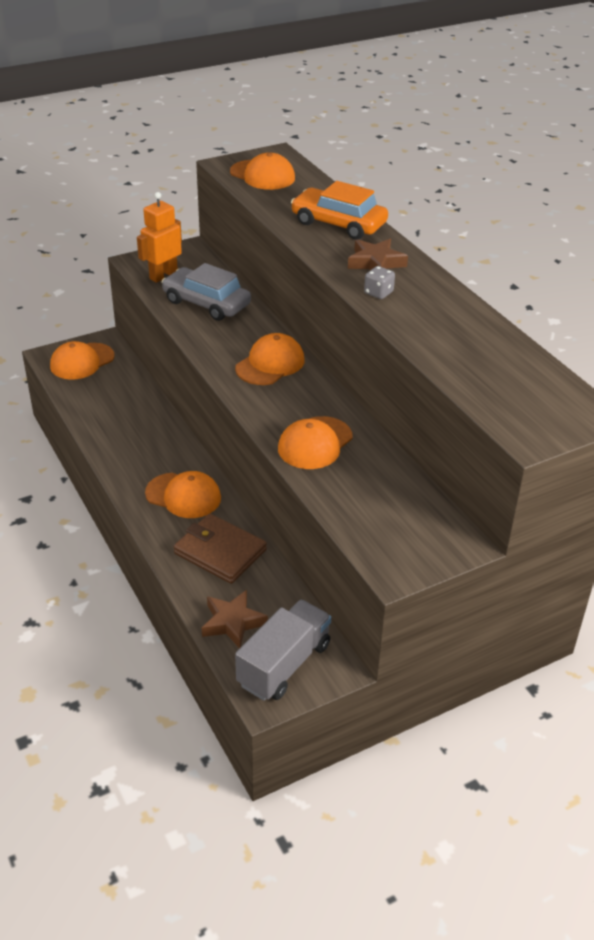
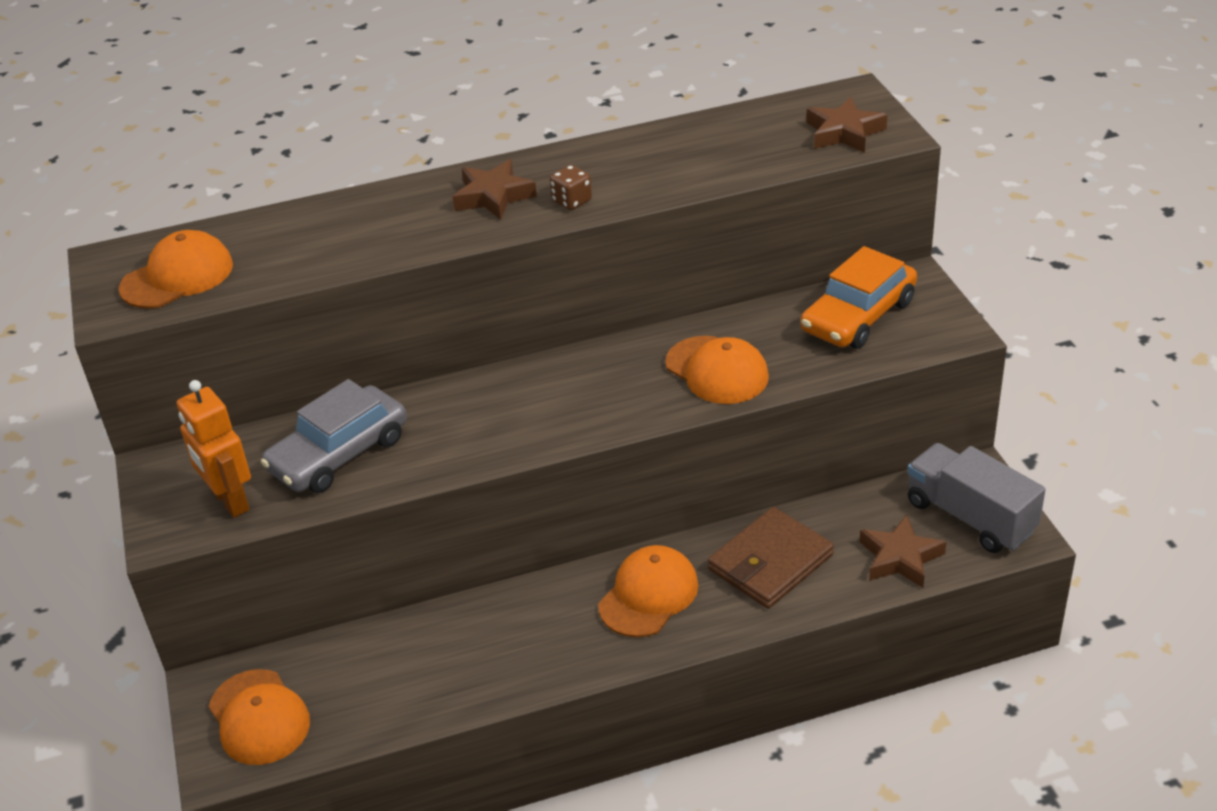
camera: 75 degrees left, 0 degrees up
(270, 364) = (528, 397): orange cap -> none
(338, 223) = (371, 217): orange car -> orange car (858, 316)
(378, 293) = (572, 201): grey dice -> brown dice
(523, 411) = (844, 133): none -> brown star

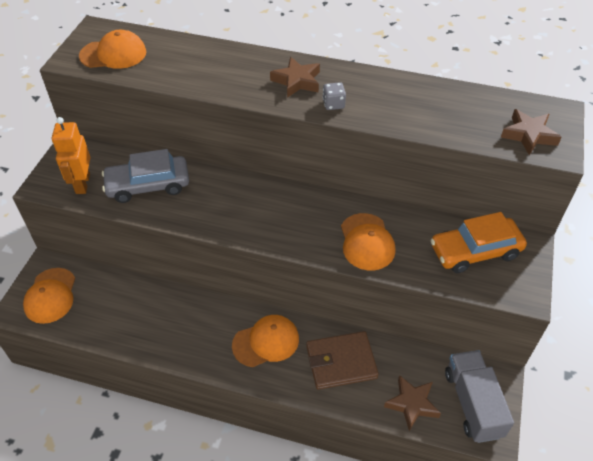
camera: 30 degrees right, 10 degrees up
(572, 201) = (333, 104): brown dice -> grey dice

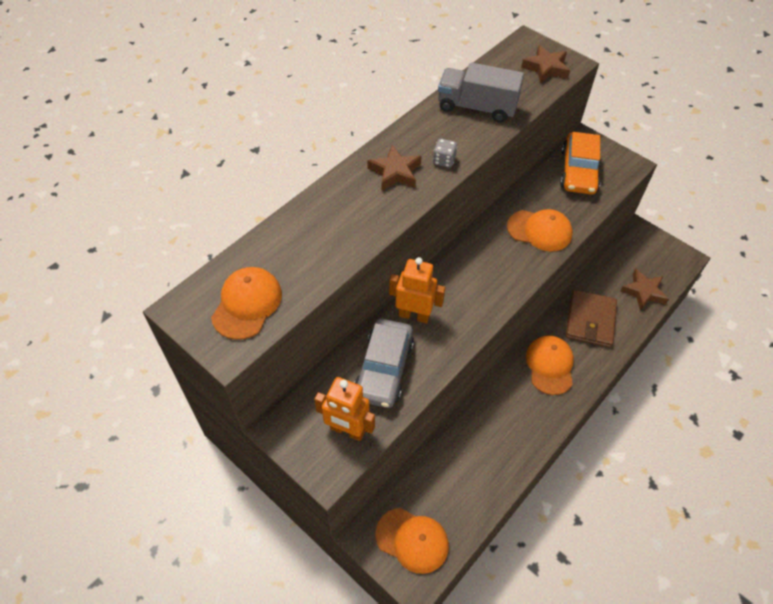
camera: 65 degrees left, 5 degrees up
(211, 185) = (414, 315): none -> orange robot
(472, 403) = (655, 256): grey truck -> grey truck (476, 107)

